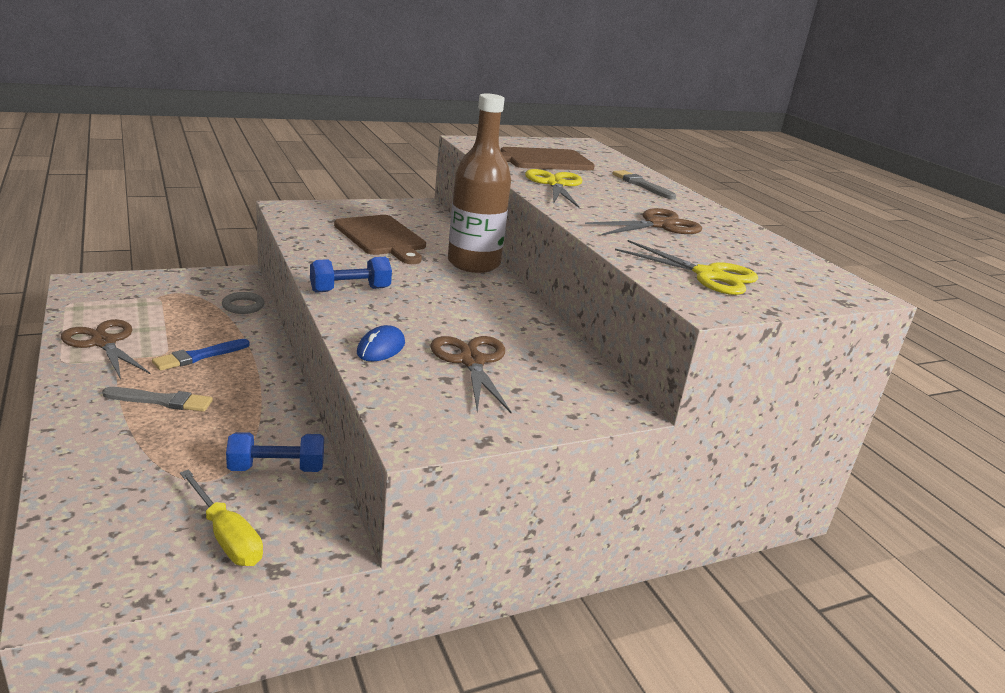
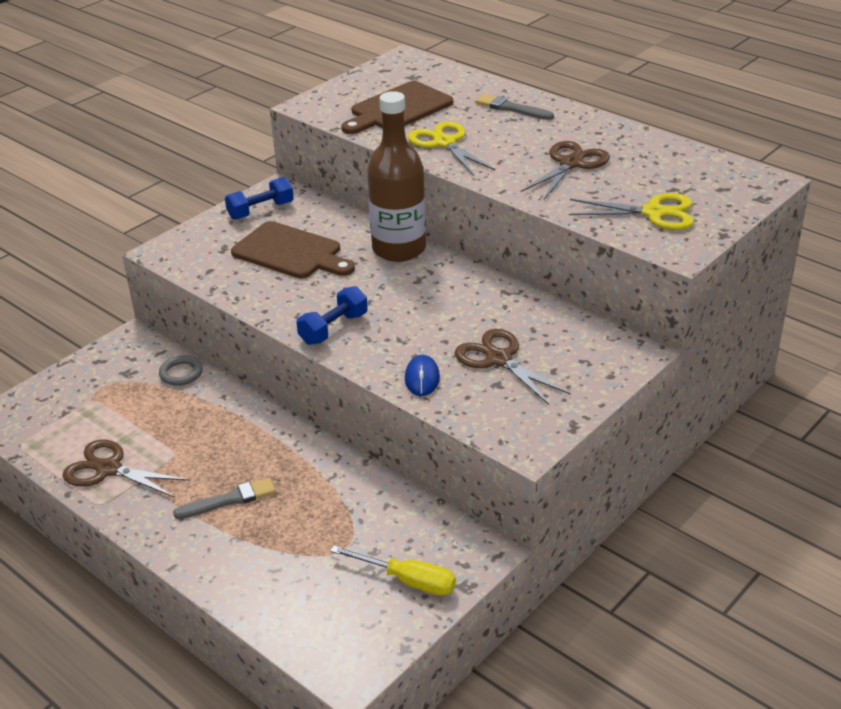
camera: 20 degrees left, 10 degrees up
(199, 356) = (207, 444): blue brush -> none
(276, 468) = (385, 513): blue dumbbell -> blue dumbbell (261, 210)

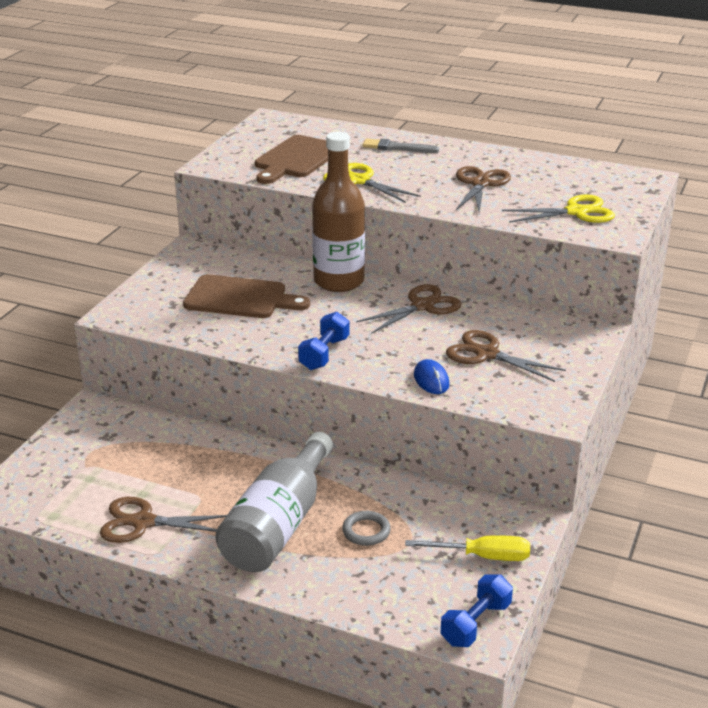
camera: 20 degrees left, 5 degrees down
(181, 373) = (162, 428): grey ring -> grey ring (366, 531)
(229, 500) = (278, 525): grey brush -> grey bottle
(261, 210) = (187, 268): blue dumbbell -> blue dumbbell (475, 623)
(467, 291) = (422, 306): none -> brown scissors

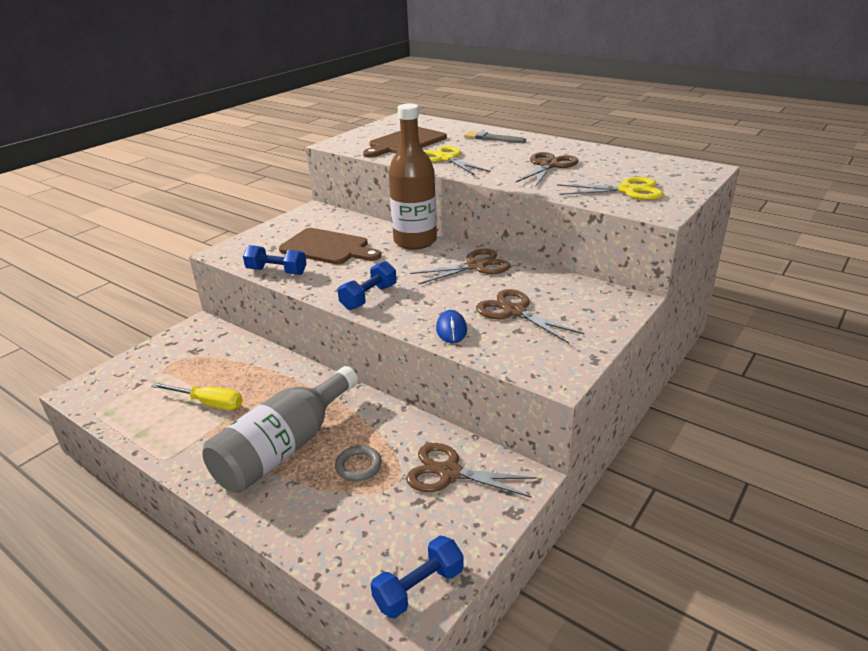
camera: 15 degrees right, 0 degrees up
(143, 522) = (174, 428): brown scissors -> brown scissors (448, 472)
(198, 333) = (276, 271): none -> blue dumbbell
(482, 556) = (457, 511): yellow screwdriver -> yellow screwdriver (208, 403)

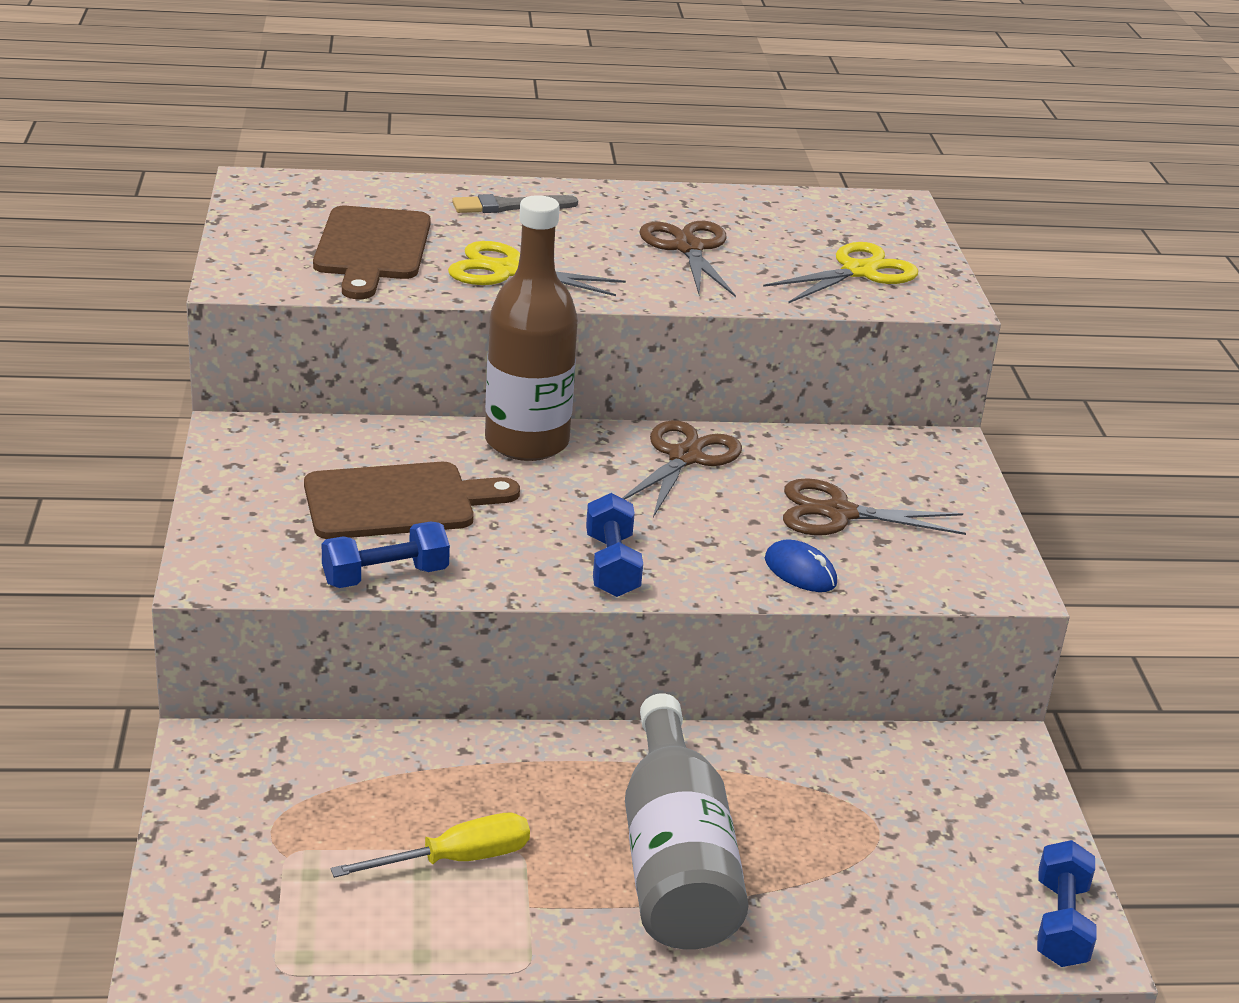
camera: 45 degrees left, 0 degrees up
(358, 466) = (807, 832): grey ring -> none
(448, 472) = (921, 783): brown scissors -> none

